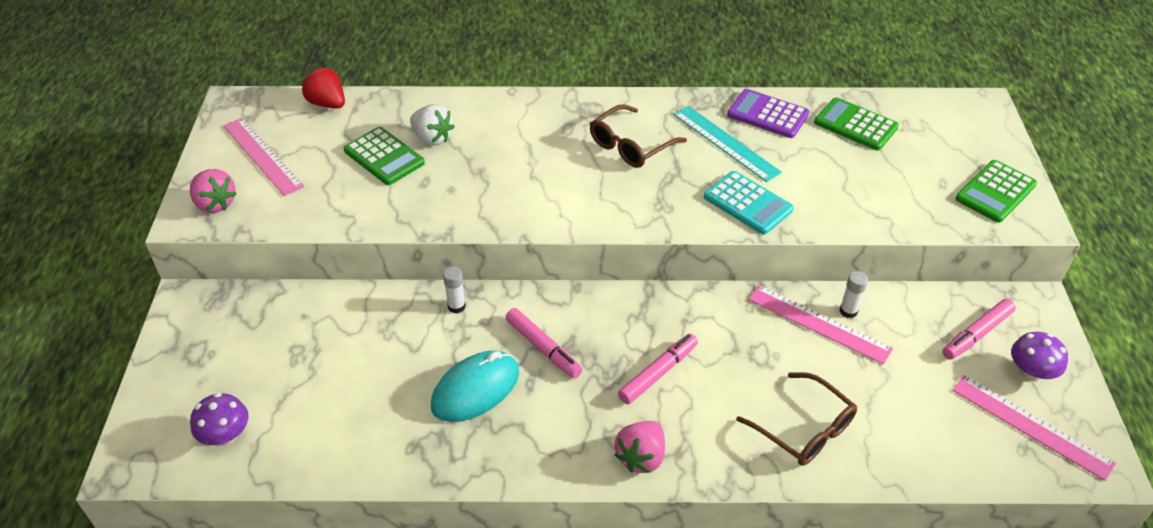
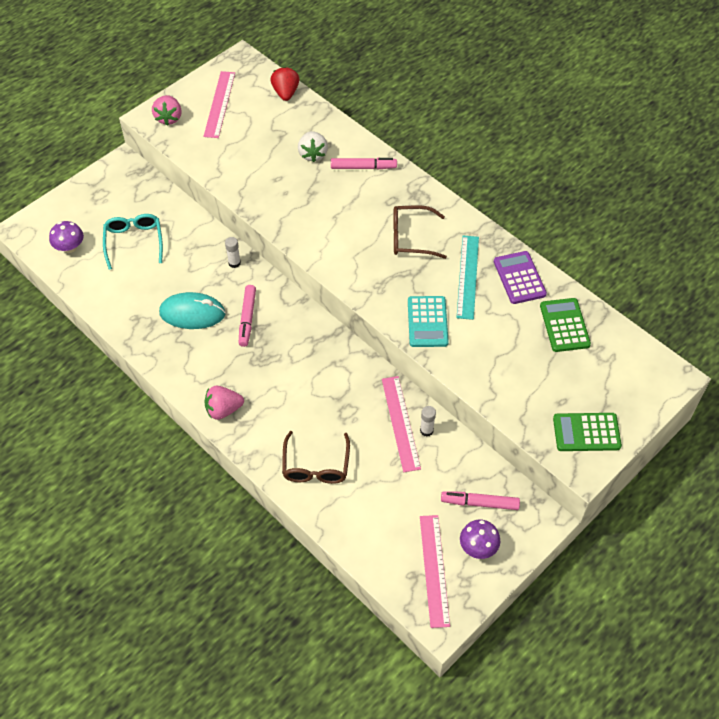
camera: 45 degrees right, 10 degrees up
(307, 369) = (134, 242): none -> turquoise glasses
(384, 157) = (275, 148): green calculator -> none
(658, 373) = (284, 377): pink marker -> pink marker (363, 167)

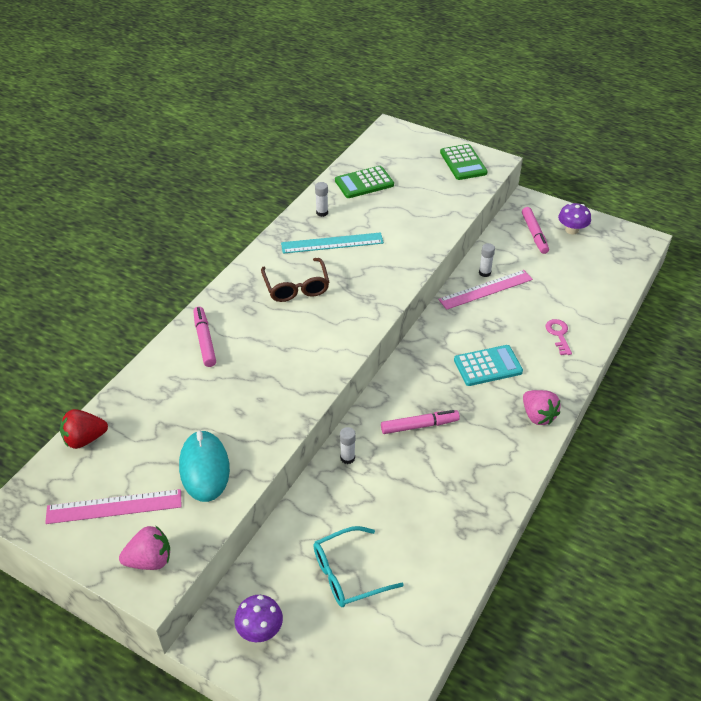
camera: 105 degrees left, 10 degrees down
(69, 247) = (381, 651): purple mushroom -> purple mushroom (260, 629)
(192, 313) = (432, 477): turquoise mouse -> turquoise mouse (204, 468)
(312, 154) = (192, 388): white strawberry -> none
(316, 466) = (558, 334): brown glasses -> pink key
(427, 322) = (396, 260): turquoise calculator -> turquoise calculator (488, 366)
(434, 570) = (605, 249): pink ruler -> none
(519, 278) = (322, 212): purple calculator -> white glue stick

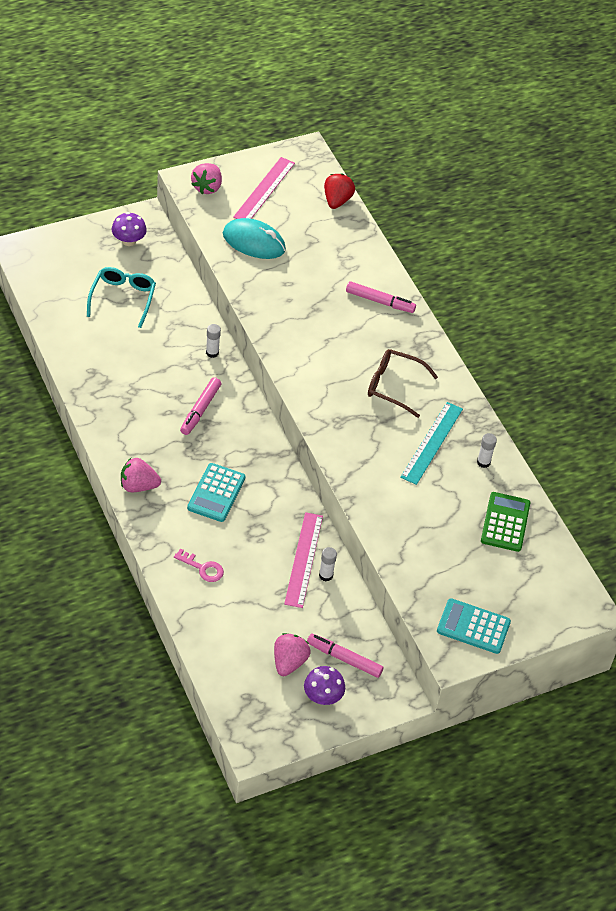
camera: 120 degrees right, 5 degrees up
(463, 163) = (473, 627): green calculator -> turquoise calculator
(569, 255) = (289, 662): none -> pink strawberry

